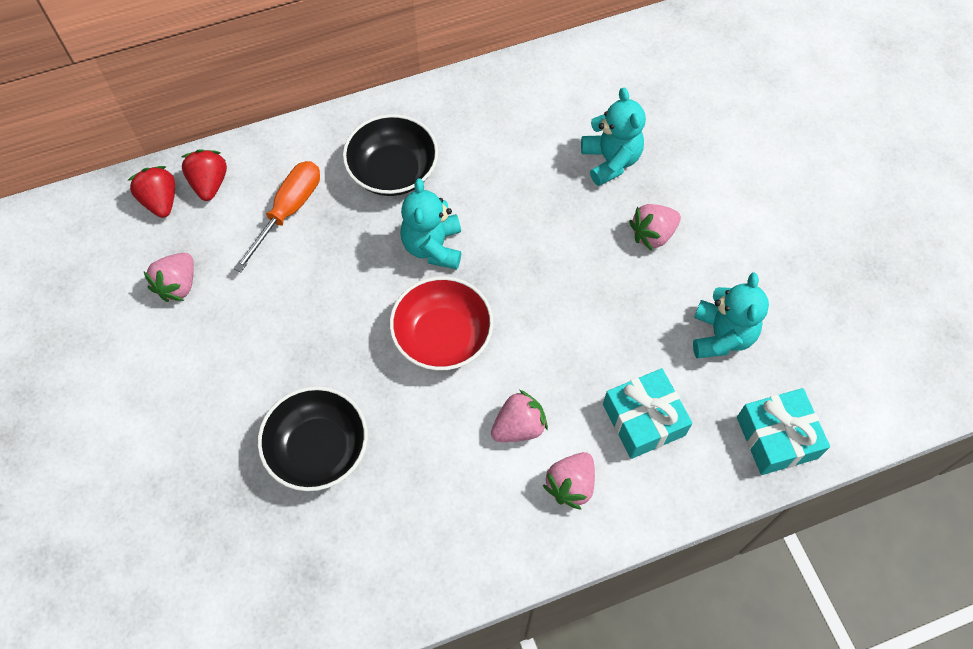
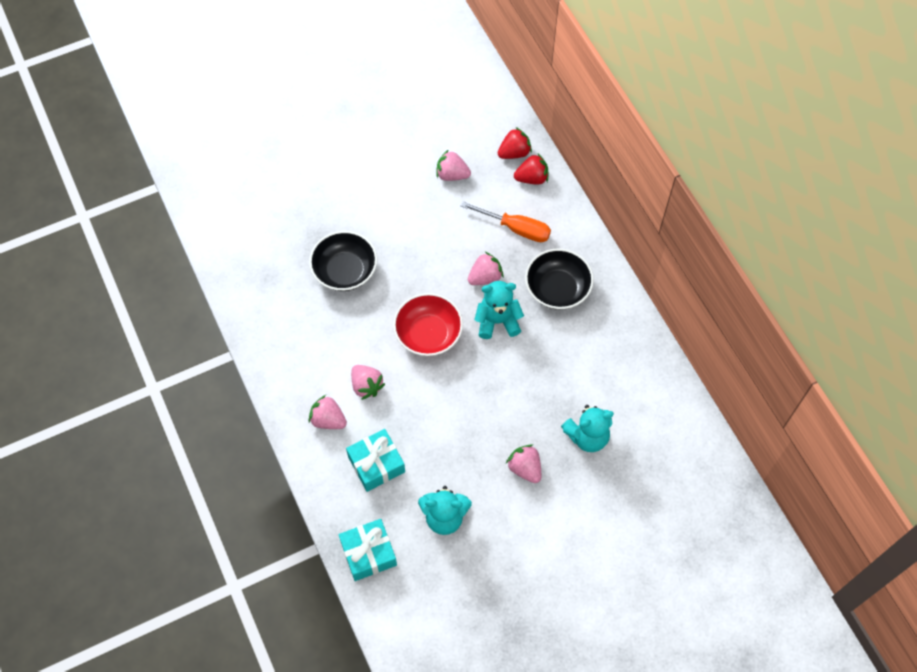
camera: 85 degrees right, 0 degrees up
(361, 256) = (485, 277): none -> pink strawberry

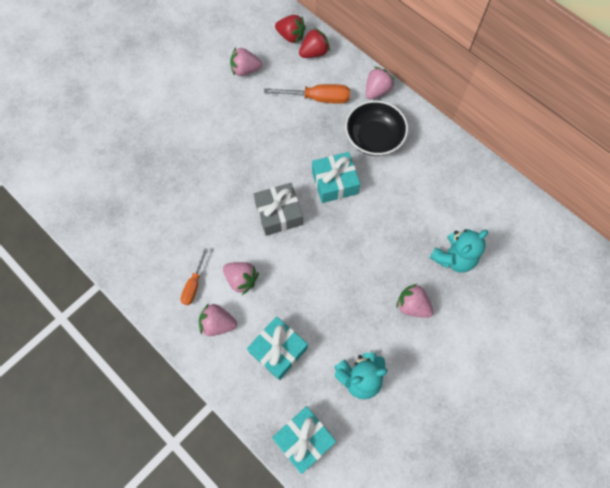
camera: 20 degrees left, 5 degrees up
(319, 375) = (194, 285): none -> orange screwdriver
(345, 271) = (182, 182): black bowl -> none
(428, 334) = (279, 213): red bowl -> grey gift
(485, 277) = (308, 148): pink strawberry -> pink strawberry (377, 91)
(497, 321) = (334, 182): turquoise teddy bear -> turquoise gift
(514, 153) = (291, 36): red strawberry -> red strawberry turned 75 degrees clockwise

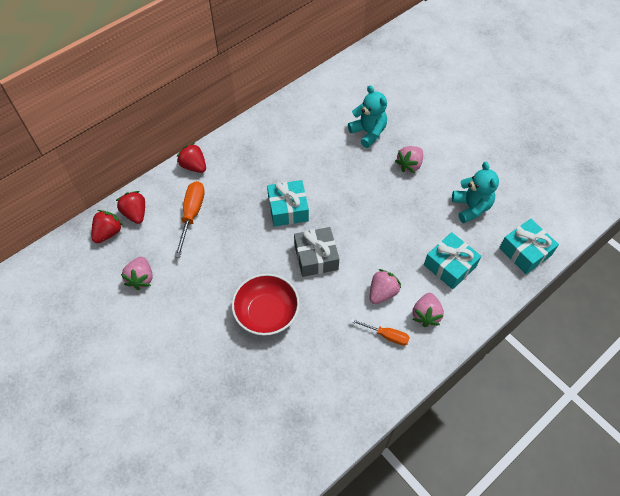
camera: 85 degrees left, 10 degrees down
(215, 175) = (266, 313): none -> red bowl
(374, 138) = (245, 174): black bowl -> none
(377, 91) = (194, 166): pink strawberry -> red strawberry

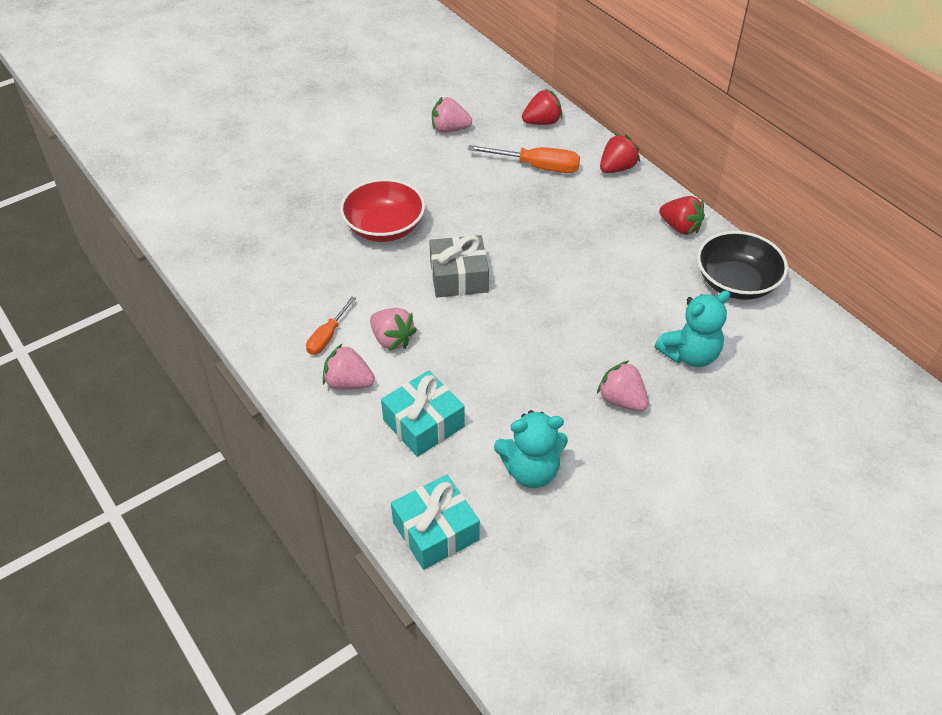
camera: 95 degrees right, 10 degrees down
(108, 233) = (515, 103): red strawberry -> red strawberry (680, 227)
(288, 209) = (541, 254): turquoise gift -> none
(305, 108) = (736, 283): none -> black bowl

